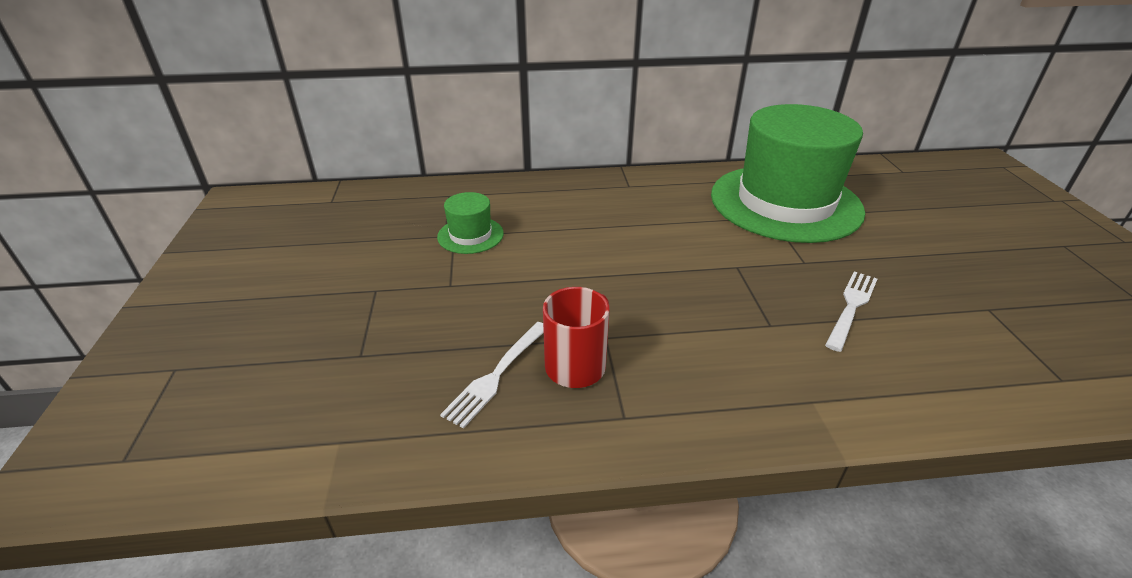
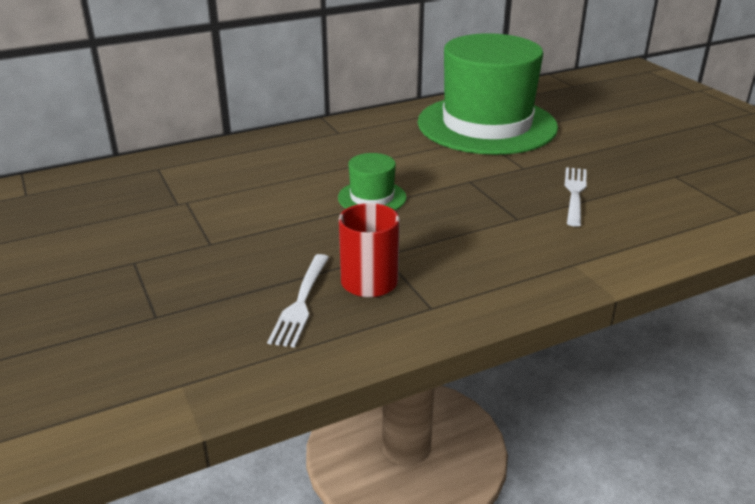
camera: 20 degrees left, 5 degrees down
(470, 235) = (204, 199): green hat -> green hat (372, 197)

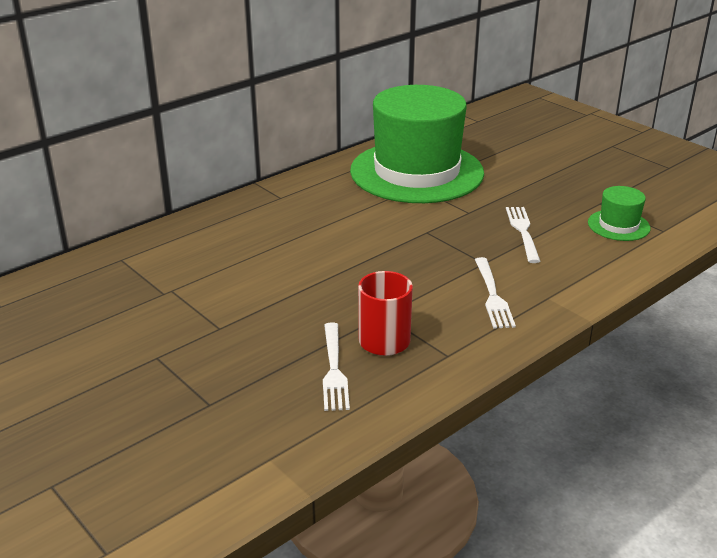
camera: 15 degrees left, 0 degrees up
(372, 197) = (346, 260): green hat -> green hat (618, 225)
(511, 253) = (492, 295): none -> white fork

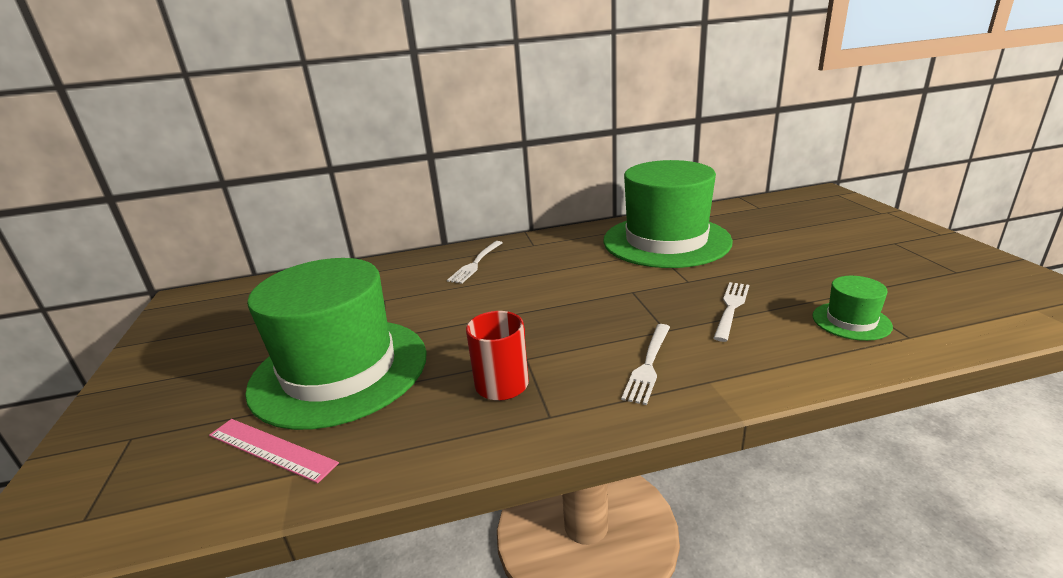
camera: 30 degrees right, 5 degrees down
(208, 368) = (339, 370): none -> green hat
(224, 449) = (271, 449): none -> pink ruler
(334, 369) = (432, 400): white fork -> white fork (475, 263)

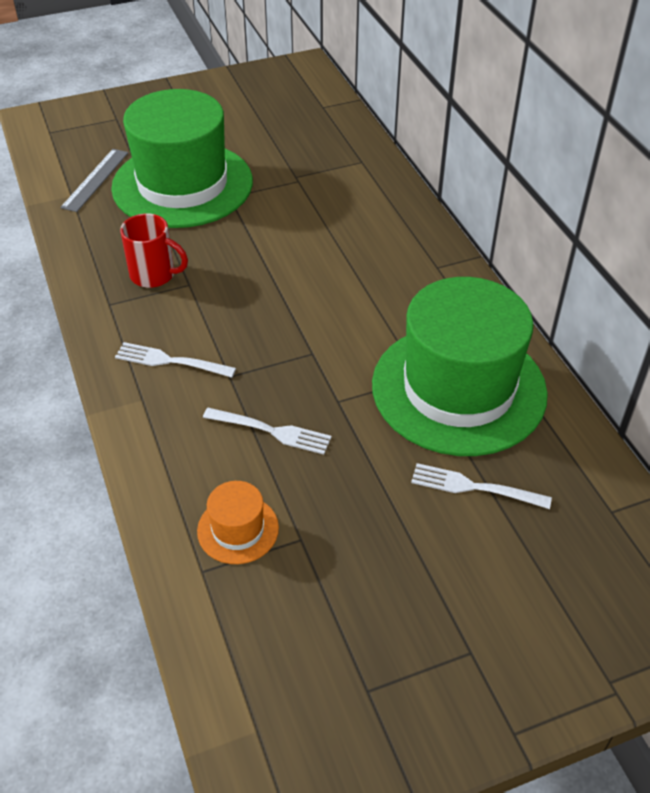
camera: 80 degrees right, 20 degrees up
(271, 449) = (95, 179): pink ruler -> grey ruler
(475, 263) = (381, 227): white fork -> white fork (474, 487)
(851, 321) = (238, 529): green hat -> orange hat

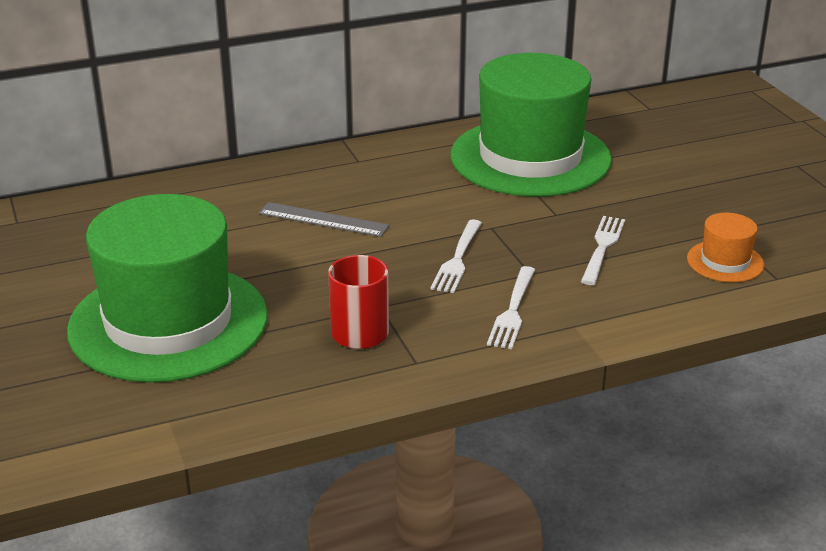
camera: 90 degrees left, 15 degrees down
(95, 179) = (133, 401): grey ruler -> grey ruler (323, 220)
(474, 487) = (642, 156): white fork -> white fork (457, 259)

